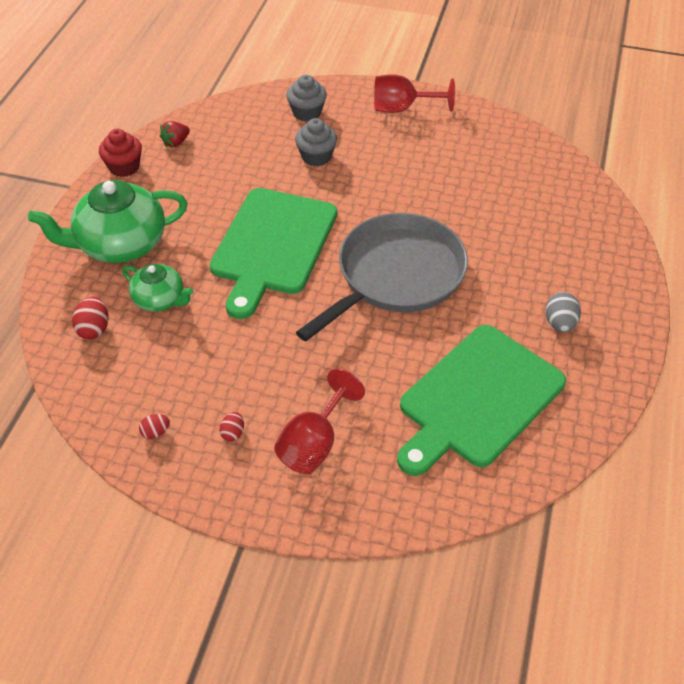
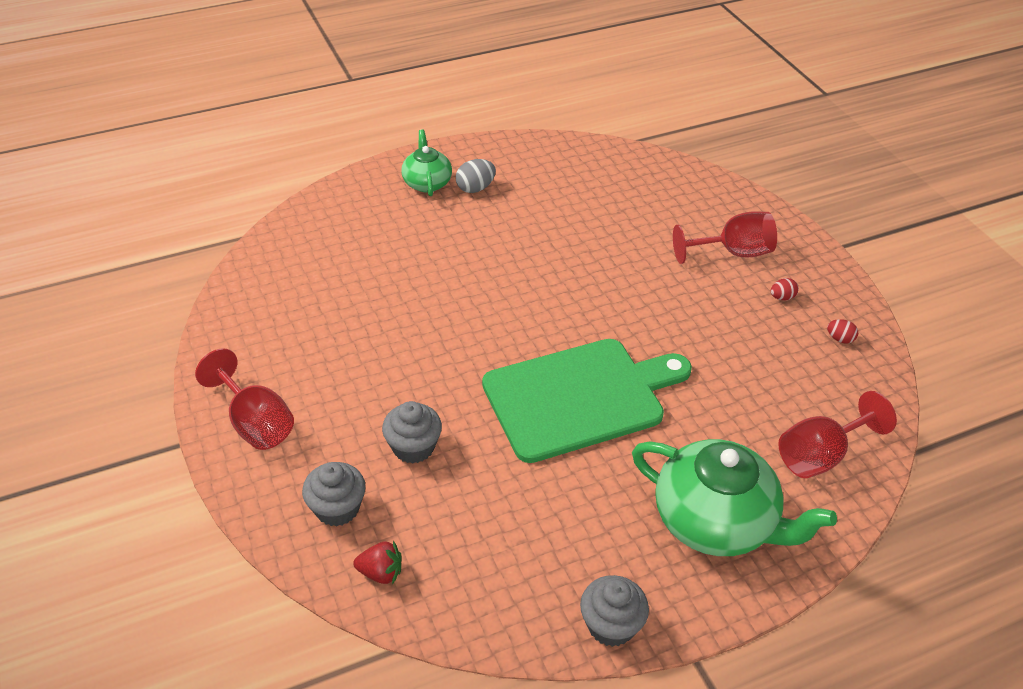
camera: 130 degrees left, 5 degrees down
(94, 329) = (820, 455): red egg -> red goblet
(124, 167) = (611, 625): red cupcake -> grey cupcake
(160, 300) = (734, 433): green teapot -> green teapot (427, 183)
(176, 142) = (516, 605): red strawberry -> red strawberry (381, 572)
(396, 275) = (523, 295): grey pan -> none
(478, 399) = (595, 197): green cutting board -> none

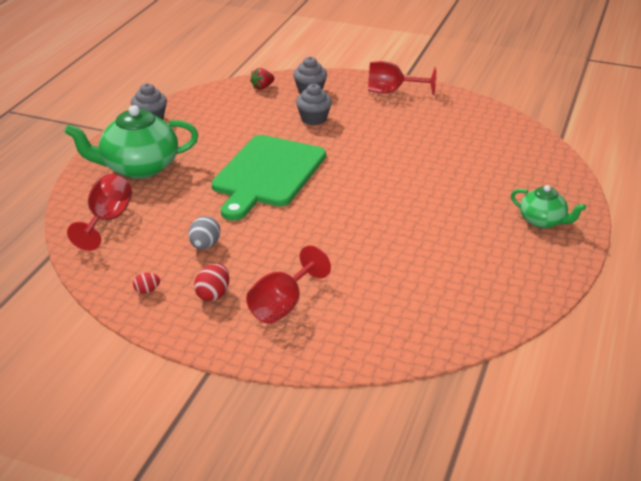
camera: 135 degrees right, 10 degrees down
(475, 188) = (510, 237): grey egg -> grey egg (205, 245)
(782, 297) = (213, 295): red egg -> red egg, size x1.60

